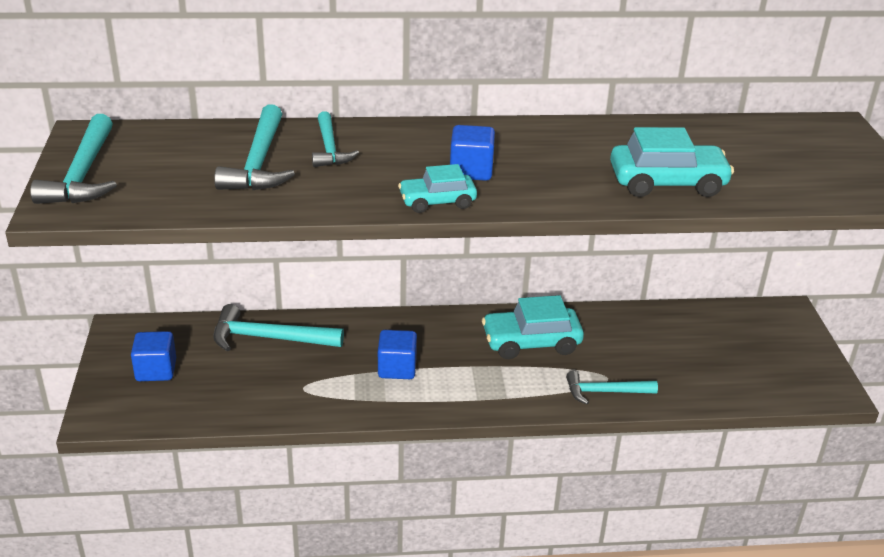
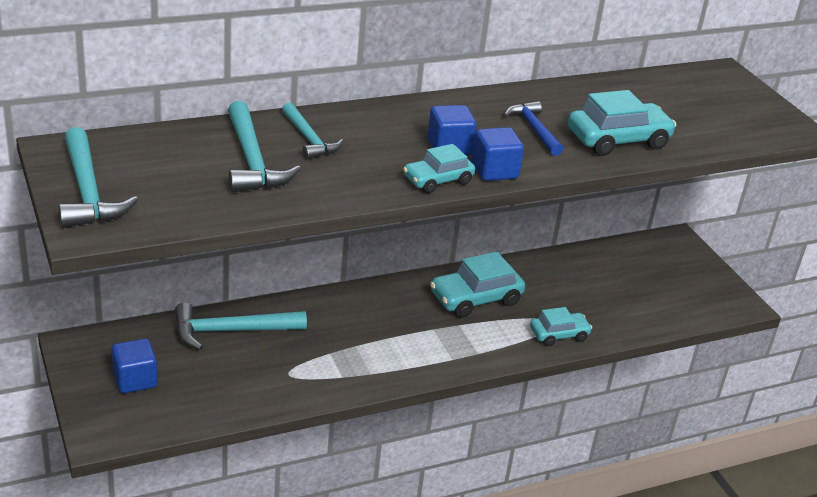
camera: 20 degrees left, 0 degrees up
(397, 368) = (367, 342): blue cube -> blue cube (494, 171)
(576, 163) = (534, 129): none -> blue hammer
(605, 392) = (559, 334): turquoise hammer -> turquoise car

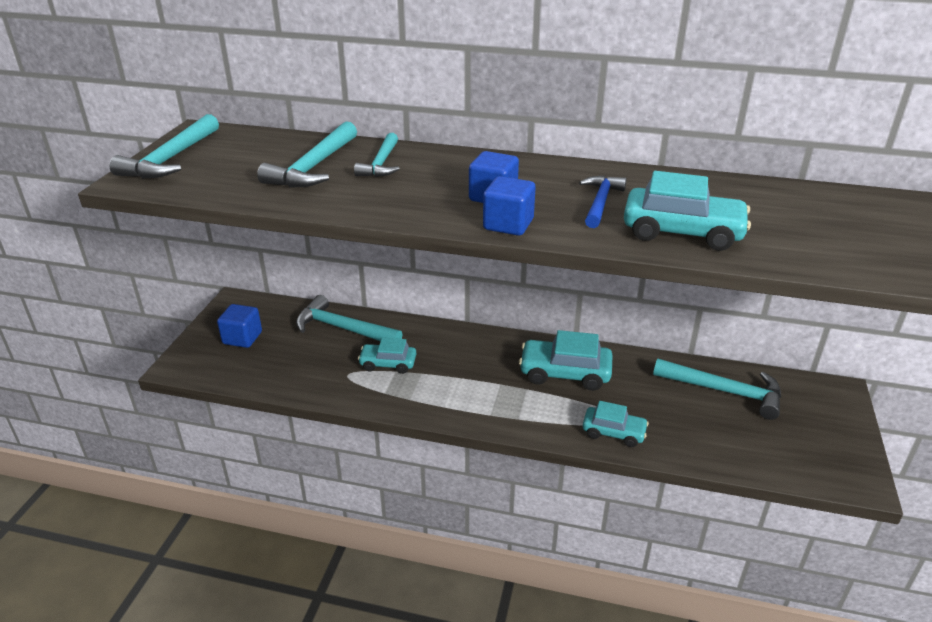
camera: 40 degrees right, 0 degrees up
(438, 180) = (443, 218): turquoise car -> turquoise car (388, 364)
(605, 269) = (724, 391): none -> turquoise hammer

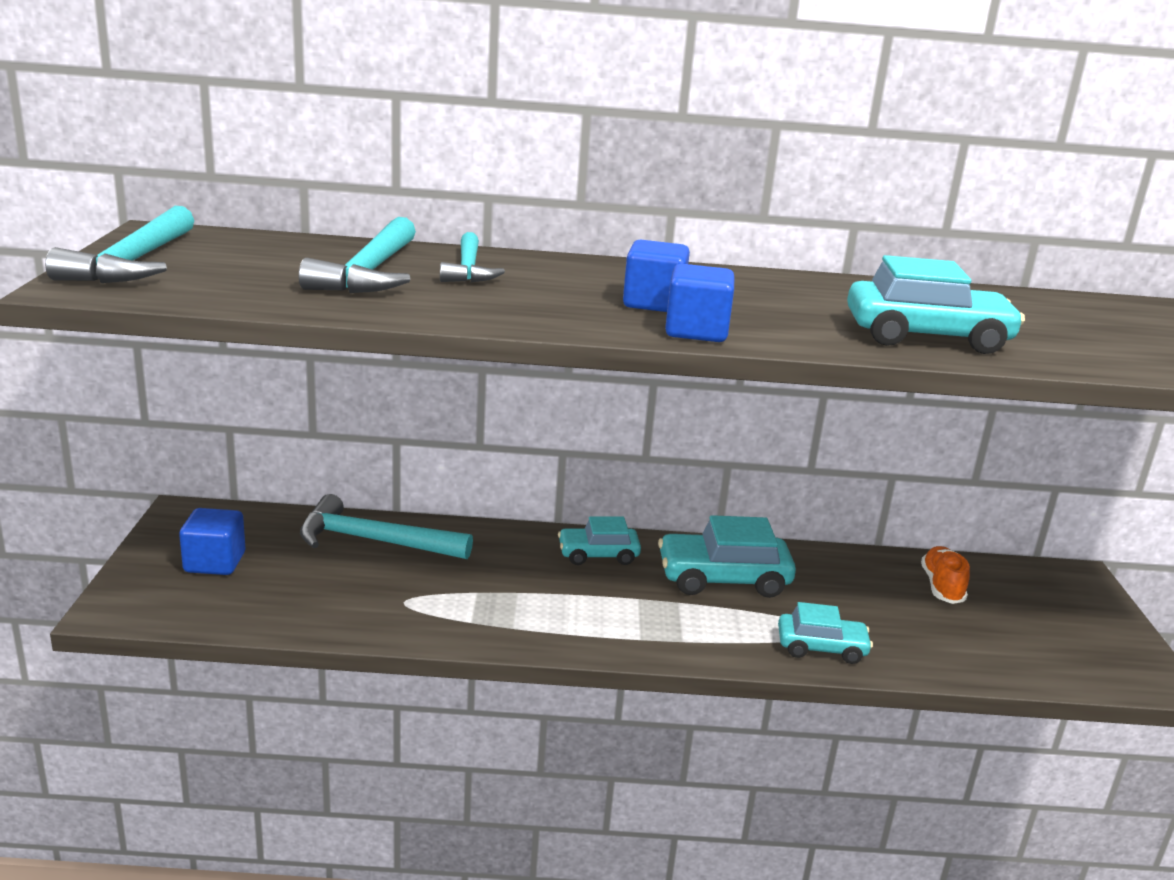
camera: 15 degrees left, 10 degrees down
(388, 364) = (462, 583): turquoise car -> turquoise car (598, 555)
(600, 202) = (800, 308): blue hammer -> none
(724, 391) = (941, 586): turquoise hammer -> orange shoe

